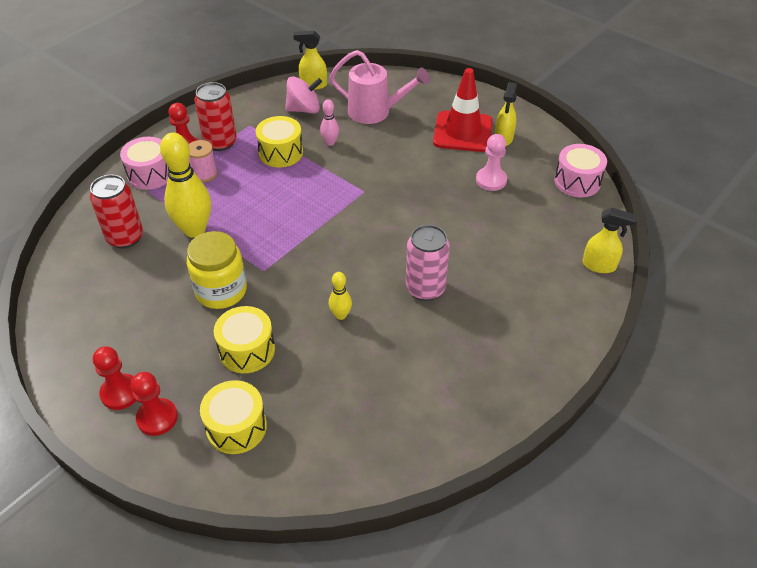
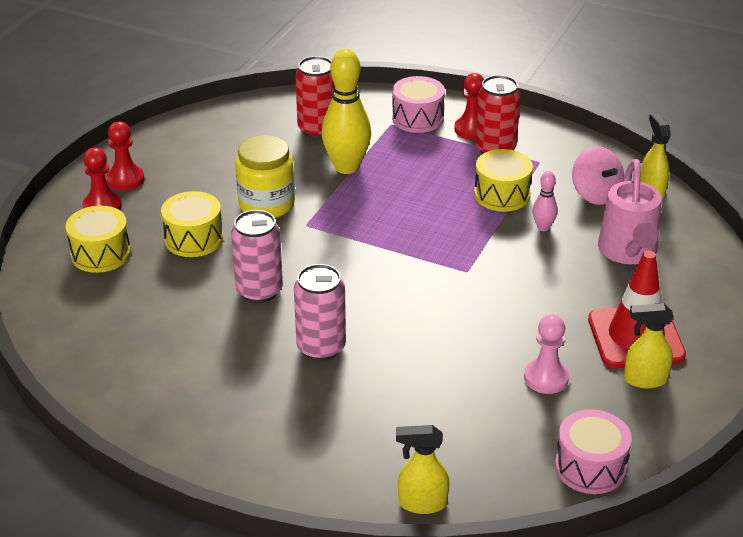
camera: 75 degrees right, 10 degrees down
(204, 174) = (436, 152): pink spool -> none
(340, 315) = (259, 291): yellow bowling pin -> pink can
(599, 265) = (422, 503): yellow spray bottle -> yellow spray bottle turned 90 degrees clockwise

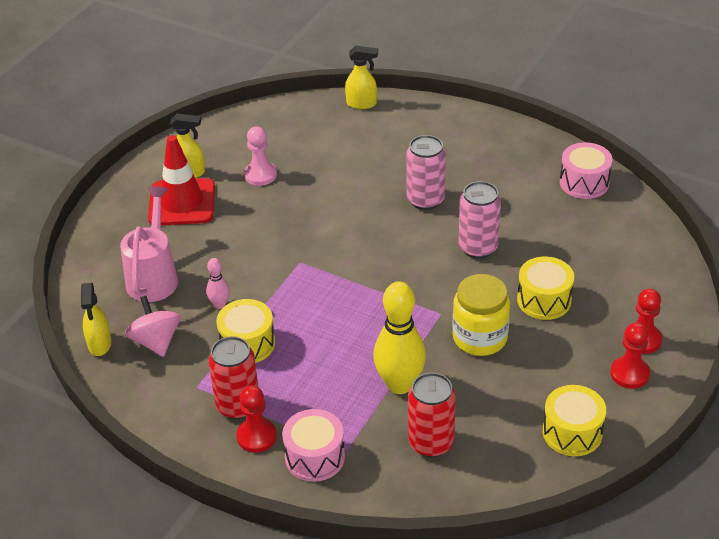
camera: 175 degrees left, 5 degrees up
(100, 254) = (625, 286): yellow drum -> yellow drum (572, 432)
(590, 467) = (250, 121): pink drum -> pink drum (584, 182)

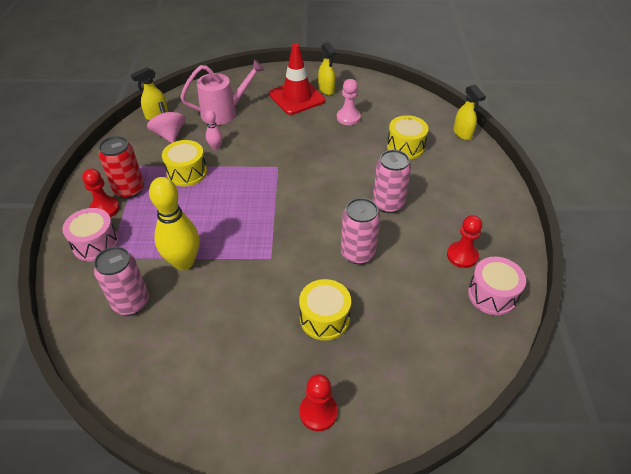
camera: 60 degrees right, 5 degrees up
(156, 341) = (169, 135): pink spinning top -> pink spinning top turned 60 degrees counterclockwise
(431, 443) = (131, 302): red can -> pink can
(480, 337) = (257, 291): yellow jar -> none
(572, 432) = (177, 395): yellow drum -> yellow drum (405, 147)
(629, 374) = (268, 417): red pawn -> red pawn (462, 256)

